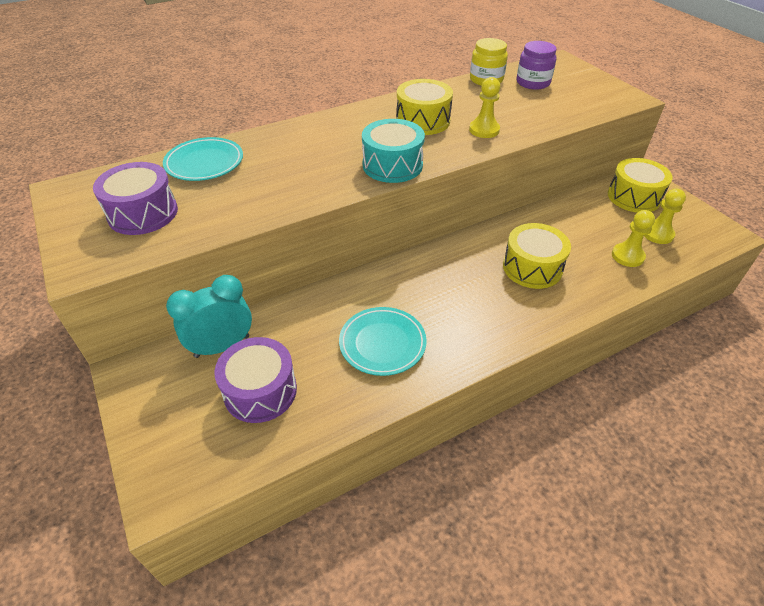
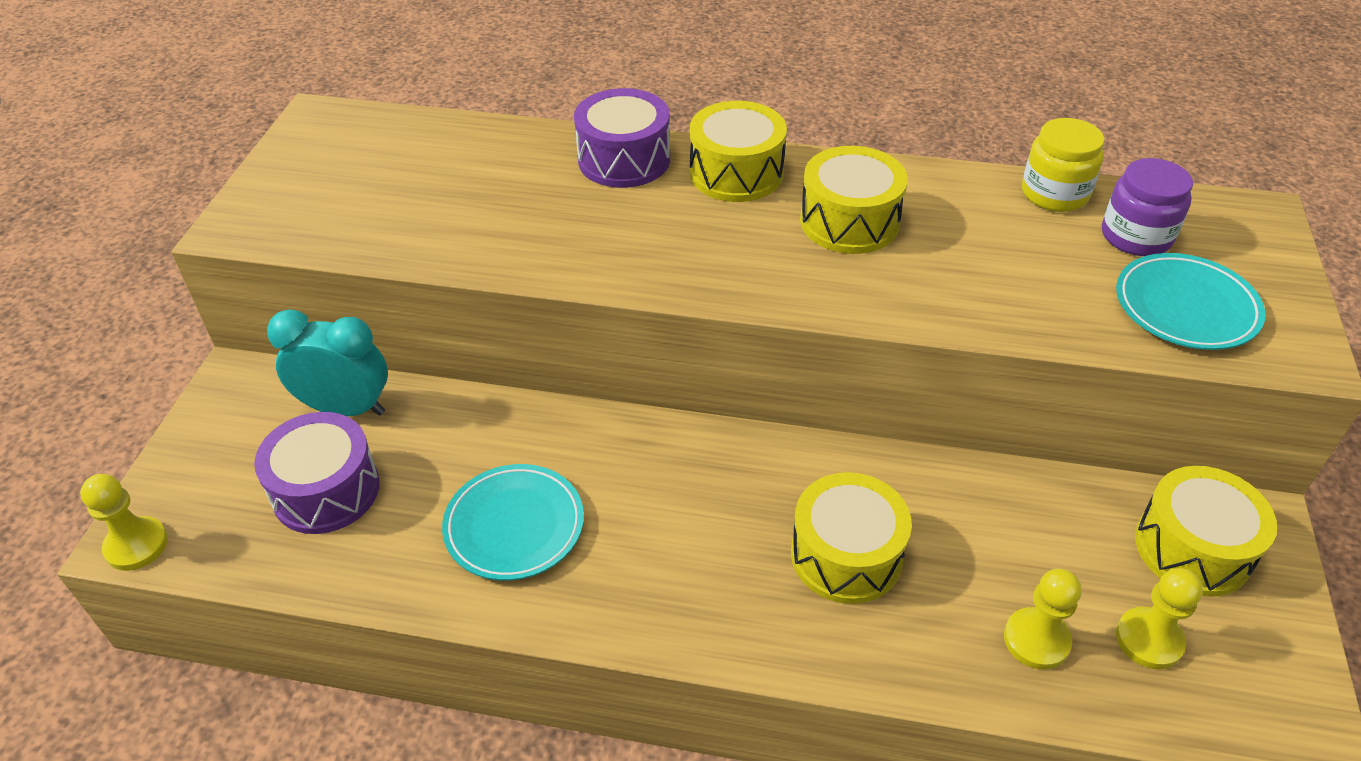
camera: 40 degrees right, 0 degrees up
(143, 213) = (356, 189): purple drum -> purple drum (624, 159)
(204, 163) = (491, 152): turquoise plate -> turquoise plate (1185, 307)
(347, 122) = (736, 173): none -> yellow drum
(392, 165) = (713, 273): turquoise drum -> none
(484, 130) = (927, 284): yellow pawn -> yellow pawn (136, 545)

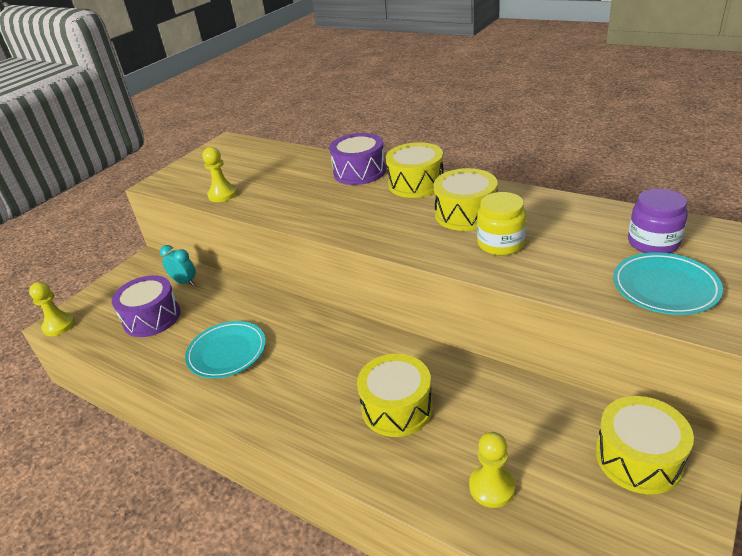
camera: 25 degrees right, 10 degrees down
(346, 408) = (184, 282): turquoise clock -> turquoise clock, size x0.63
(1054, 194) = (609, 213): yellow jar -> yellow jar (500, 244)
(1149, 640) = (573, 508): yellow pawn -> yellow pawn (222, 194)

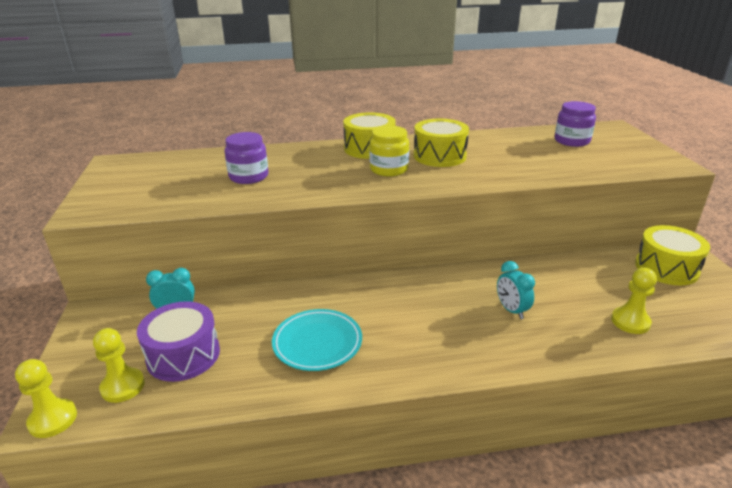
camera: 45 degrees left, 5 degrees down
(222, 194) = (191, 200): yellow pawn -> yellow pawn (123, 386)
(285, 184) = (249, 176): none -> purple jar
(359, 172) = (306, 152): purple drum -> none
(397, 408) = (511, 310): yellow drum -> turquoise clock
(500, 244) = (493, 165): yellow jar -> yellow jar (389, 169)
(665, 287) = (614, 159): turquoise plate -> none

